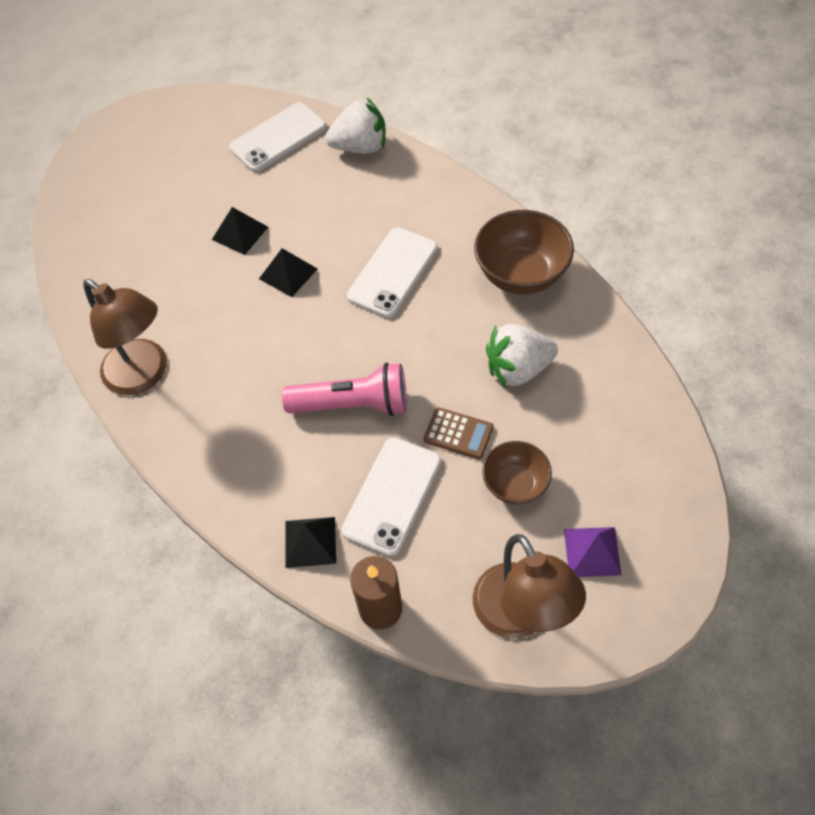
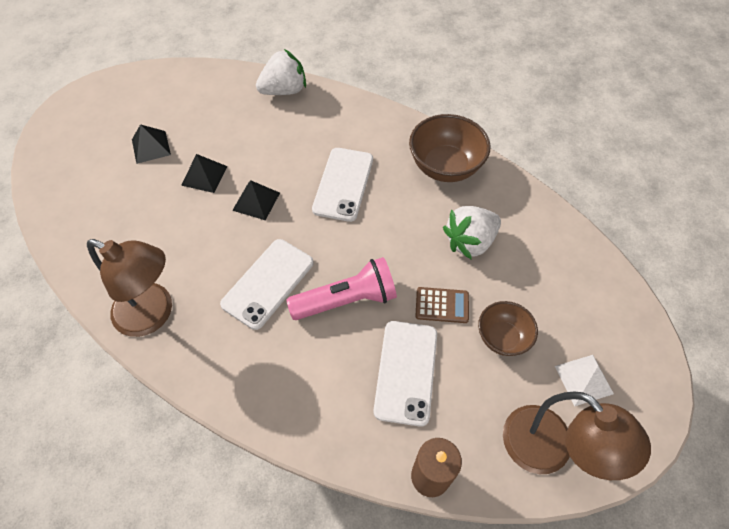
camera: 20 degrees left, 0 degrees up
(278, 138) = (214, 94): white phone -> white phone (268, 283)
(310, 542) = (349, 431): black pyramid -> black pyramid (151, 147)
(592, 551) = (583, 379): purple pyramid -> white pyramid

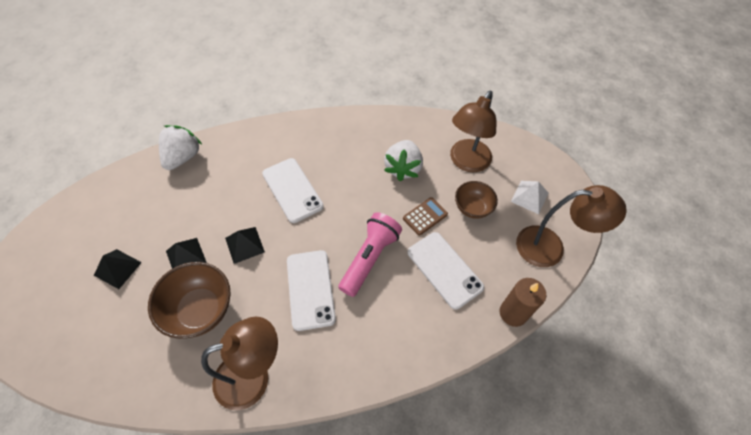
camera: 45 degrees left, 0 degrees up
(445, 167) = (344, 134): brown bowl -> brown bowl (200, 310)
(547, 287) = (466, 162): none -> brown lamp

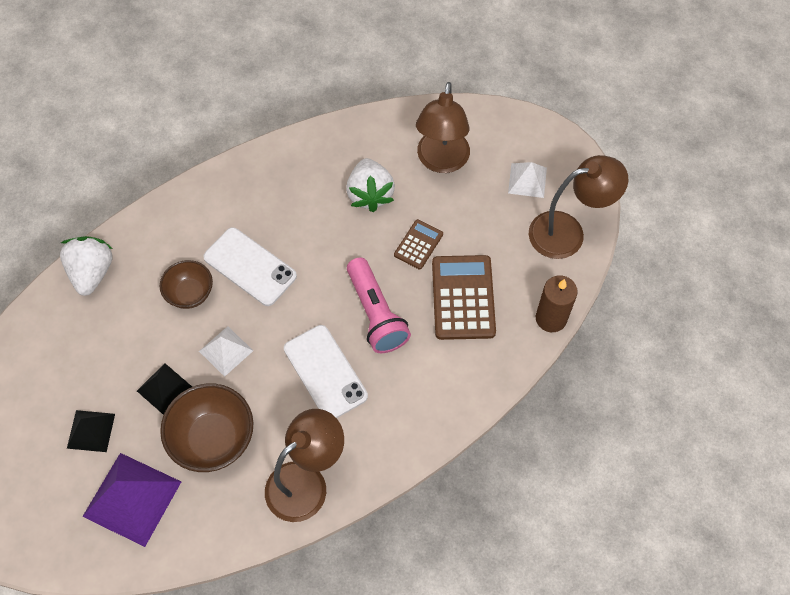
camera: 20 degrees left, 5 degrees up
(115, 334) = (132, 498): none -> purple pyramid
(245, 245) = (226, 351): black pyramid -> white pyramid
(370, 258) = (376, 314): pink flashlight -> pink flashlight turned 150 degrees clockwise
(444, 269) = (463, 297): white phone -> brown calculator
(472, 208) = (468, 216): brown bowl -> brown bowl (190, 293)

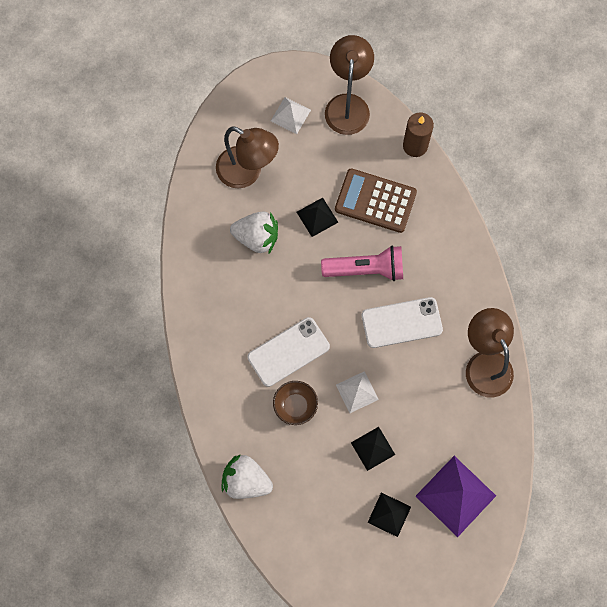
camera: 70 degrees left, 10 degrees up
(213, 439) = (428, 422): brown bowl -> none
(418, 244) = (317, 217): brown calculator -> black pyramid

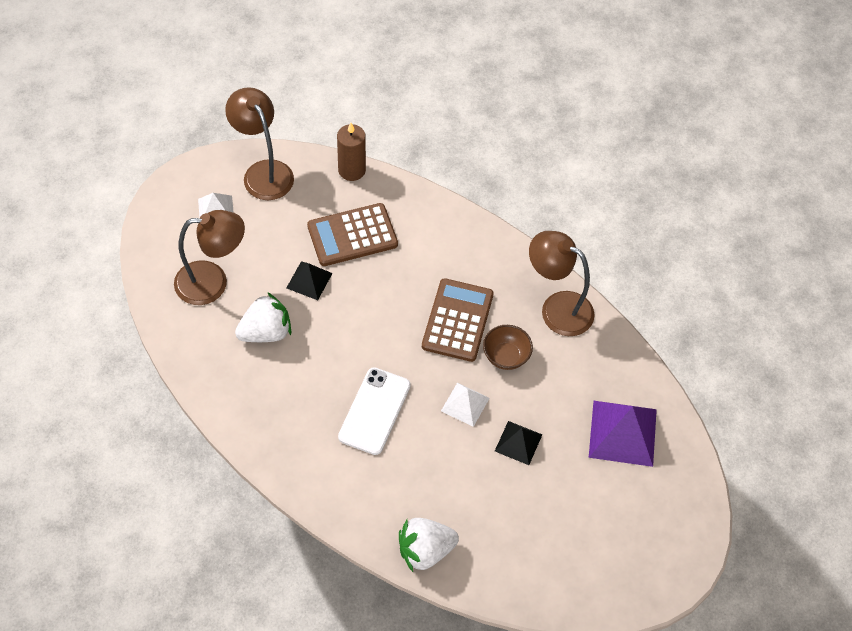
camera: 40 degrees left, 15 degrees down
(295, 406) = (418, 453): brown bowl -> brown bowl (506, 356)
(366, 269) = (390, 296): pink flashlight -> none
(389, 514) = (579, 489): black pyramid -> none
(401, 322) = (457, 320): white phone -> brown calculator

